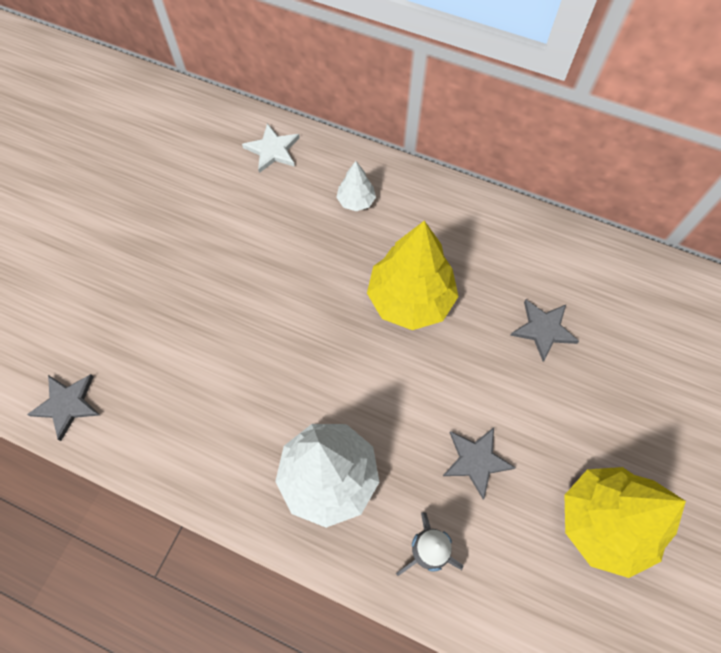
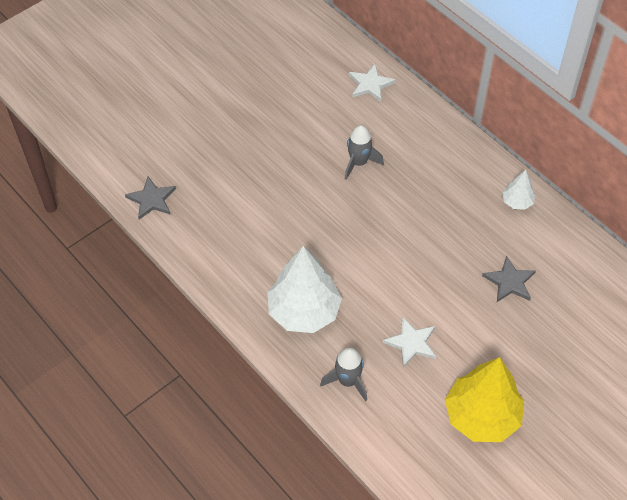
camera: 25 degrees right, 10 degrees down
(304, 250) = (359, 163): none -> grey rocket
(356, 201) = (415, 143): white tree -> white tree (517, 202)
(410, 299) = (420, 224): yellow tree -> none
(476, 460) = (411, 343): grey star -> white star

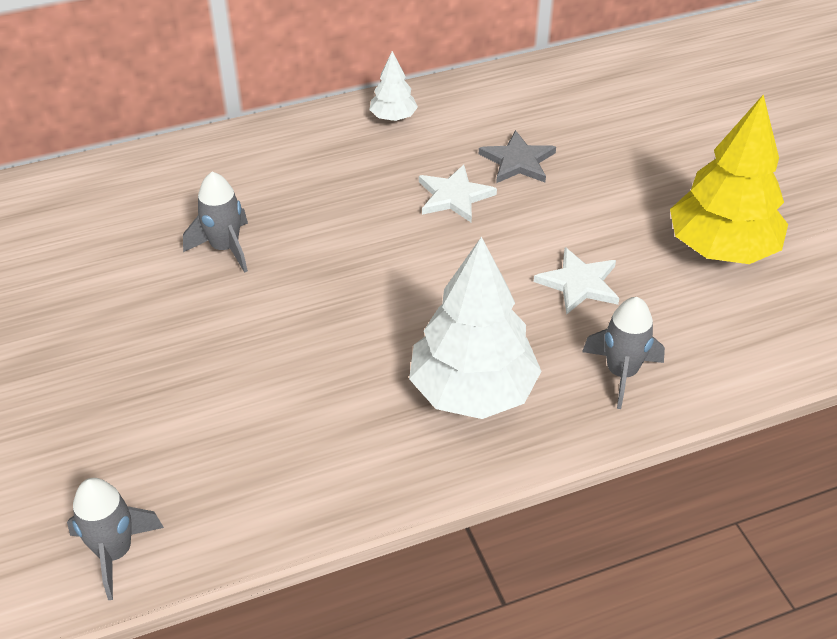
camera: 70 degrees left, 10 degrees down
(151, 199) = (115, 552): grey star -> grey rocket
(370, 84) = (86, 194): white star -> white star (454, 196)

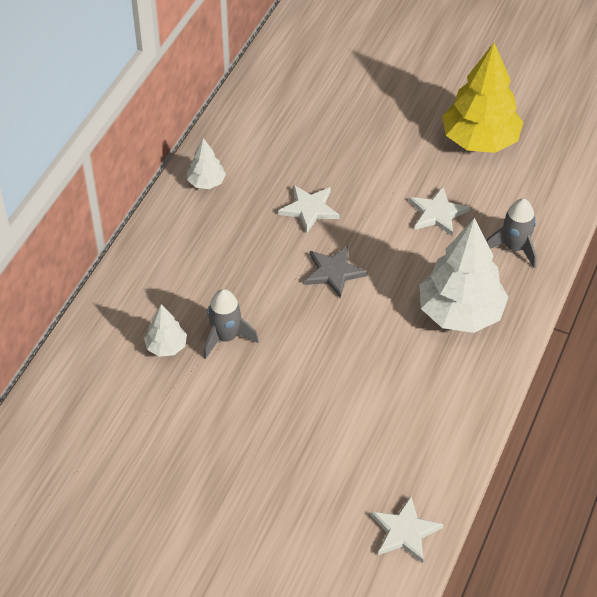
camera: 45 degrees left, 5 degrees up
(115, 552) = (404, 532): grey rocket -> white star
(168, 219) = (166, 347): none -> white tree
(518, 161) = (315, 161): grey star -> grey star (334, 272)

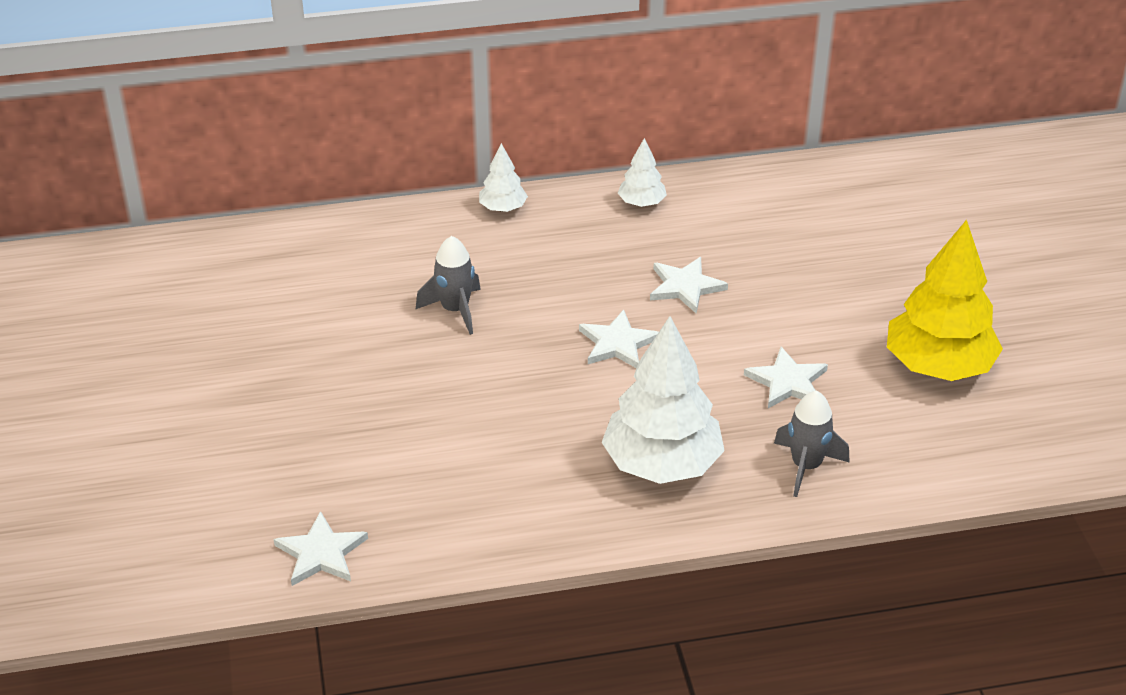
camera: 55 degrees right, 10 degrees down
(166, 347) = (405, 277): white tree -> white tree (503, 208)
(334, 272) = (618, 343): grey star -> white star

